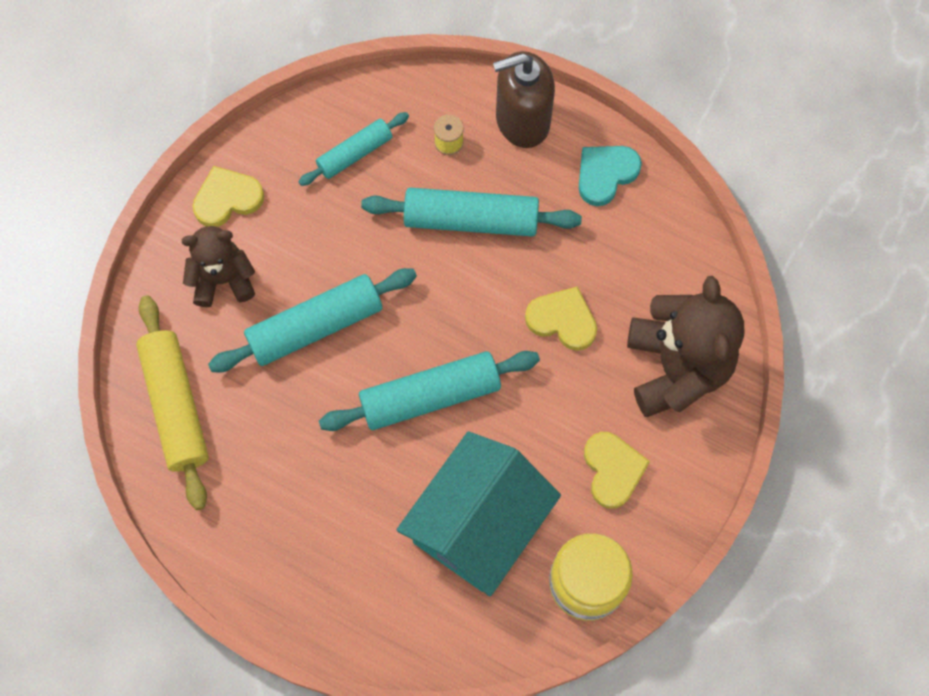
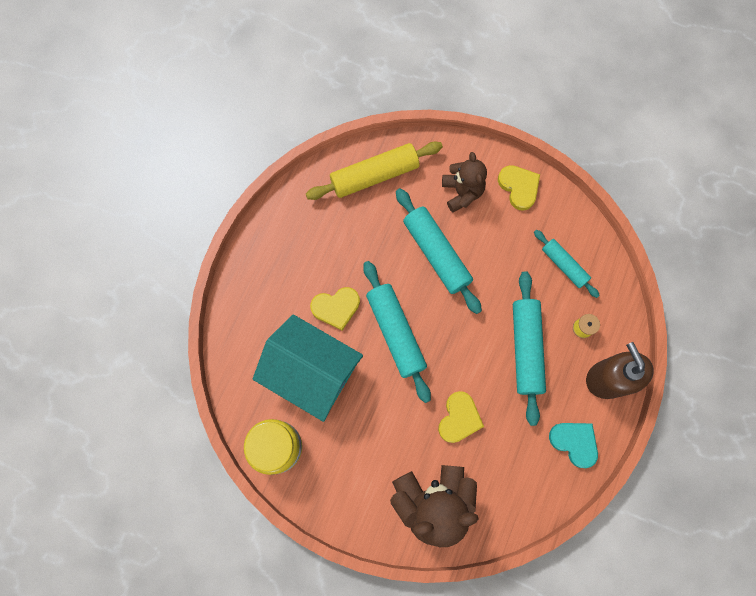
camera: 85 degrees right, 5 degrees up
(612, 470) = (355, 460): yellow heart -> yellow heart (336, 308)

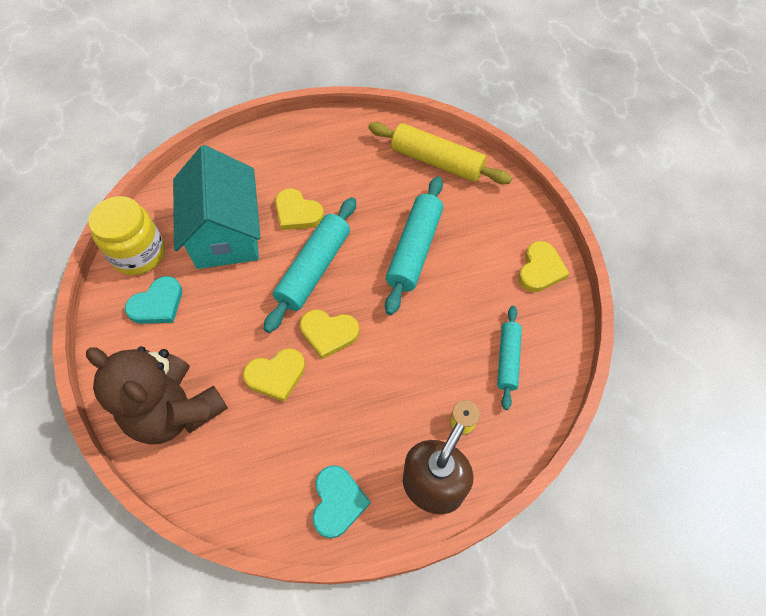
camera: 50 degrees right, 15 degrees down
(335, 461) = (157, 304): none -> turquoise heart
(455, 361) = (329, 333): none -> yellow heart
(462, 192) = (489, 230): brown teddy bear -> none
(525, 349) = (394, 385): turquoise rolling pin -> none

